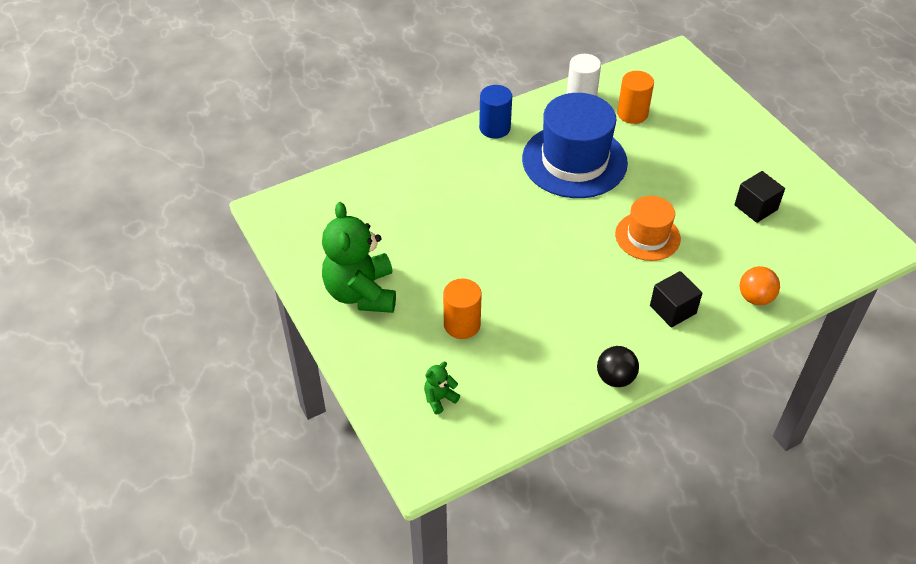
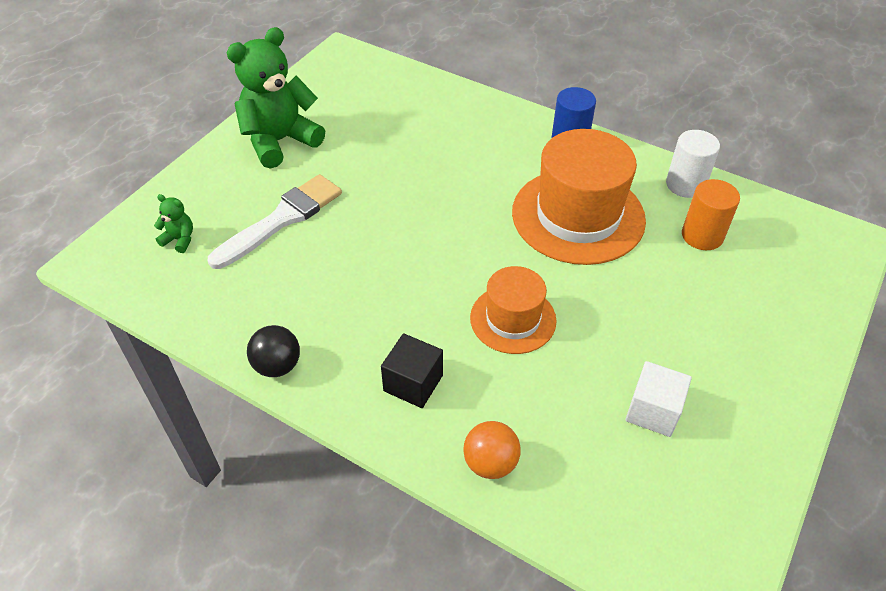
camera: 60 degrees right, 0 degrees up
(462, 324) = (282, 219): orange cylinder -> white brush
(574, 161) = (578, 216): blue hat -> orange hat
(755, 207) = (653, 411): black cube -> white cube

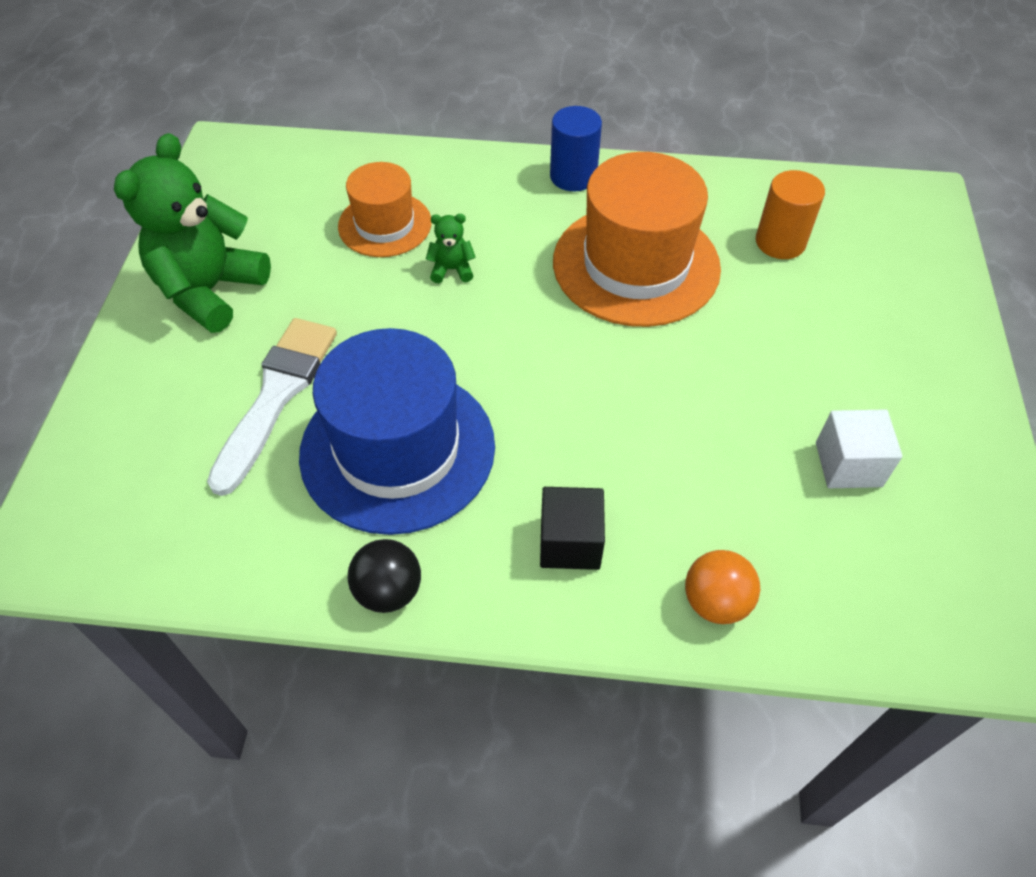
camera: 25 degrees left, 5 degrees up
(179, 240) = (150, 474): green teddy bear -> green teddy bear (452, 269)
(336, 280) = (397, 449): none -> blue hat
(513, 319) = (637, 417): orange hat -> orange hat (385, 224)
(685, 184) = (728, 188): white cylinder -> none

